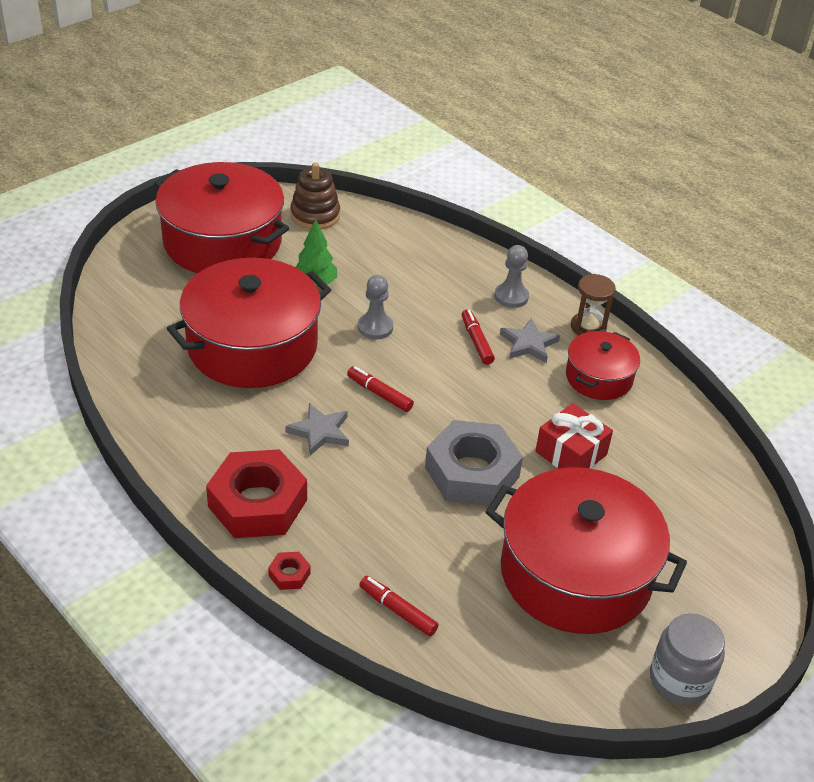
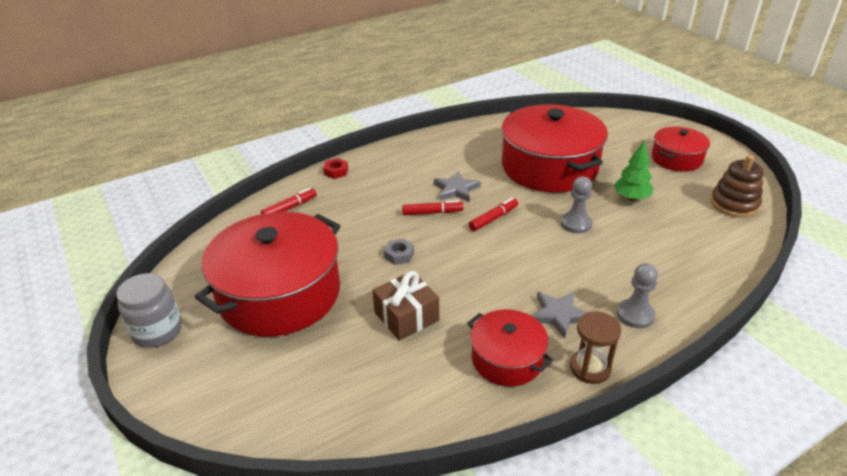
camera: 105 degrees right, 5 degrees down
(223, 242) = (676, 159): red pot -> red pot, size x0.52
(257, 503) = (396, 163): red nut -> none
(472, 472) = (399, 255): grey nut -> grey nut, size x0.40
(476, 341) = (560, 280): red marker -> red marker (432, 212)
(571, 453) = (406, 316): red gift -> brown gift

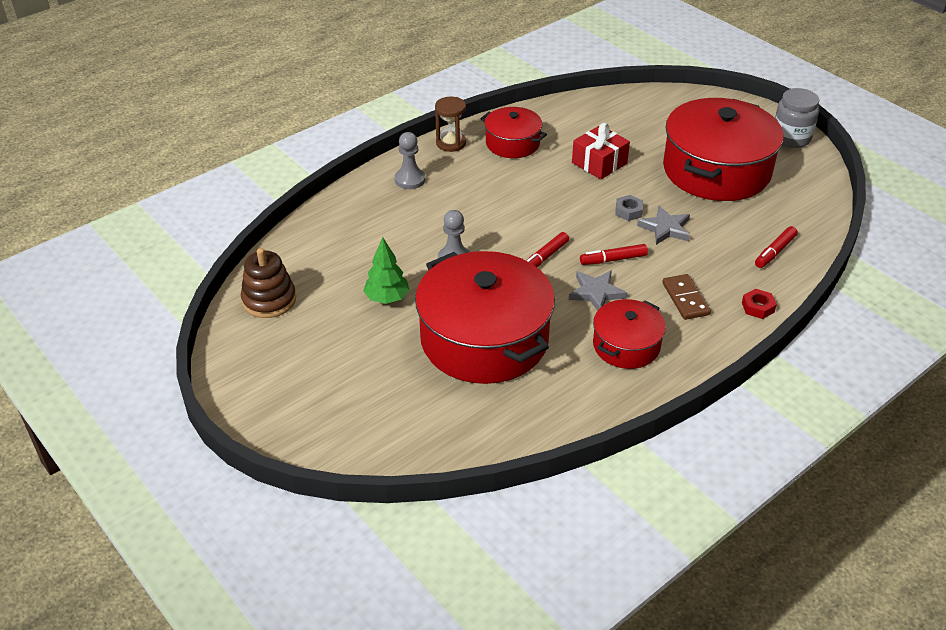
camera: 170 degrees right, 5 degrees up
(387, 180) = (685, 299): none -> brown domino
(406, 316) = (599, 163): brown gift -> red gift
(559, 315) = (473, 174): grey star -> grey star (665, 228)
(676, 159) = (310, 369): red pot -> red pot (626, 345)

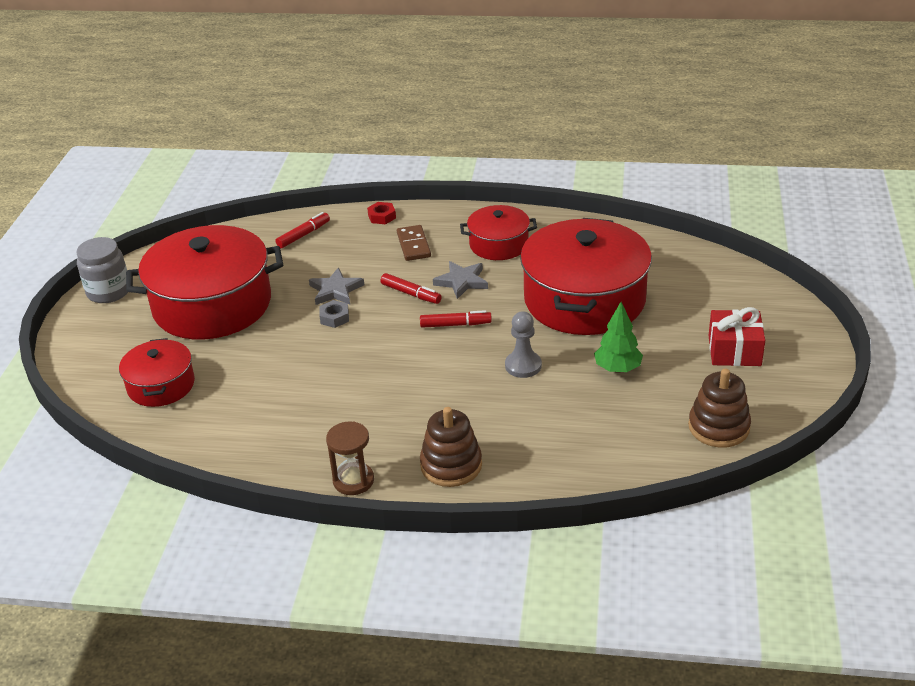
camera: 130 degrees left, 5 degrees down
(410, 180) = (451, 465): grey pawn -> brown stacking toy
(512, 143) = (303, 439): red pot -> red pot (161, 385)
(599, 163) = (276, 369): red gift -> red gift (734, 350)
(685, 299) = (414, 245): brown domino -> brown domino turned 45 degrees counterclockwise
(775, 252) = (303, 235): red marker -> red marker turned 45 degrees counterclockwise

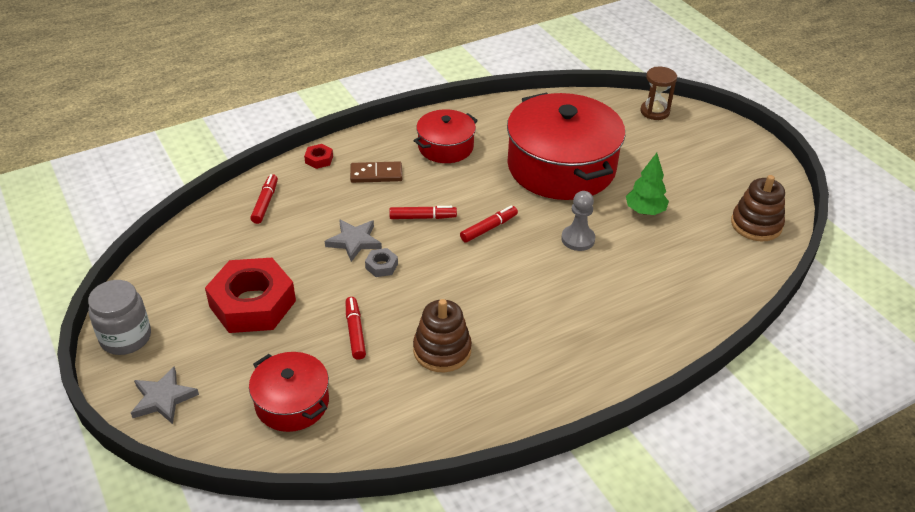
camera: 40 degrees left, 5 degrees up
(212, 305) = (252, 304): red pot -> red nut
(259, 357) = (355, 332): none -> red marker
(353, 480) = (561, 399): brown hourglass -> brown hourglass (654, 112)
(414, 245) = (376, 174): brown domino -> brown domino turned 45 degrees counterclockwise
(451, 465) = (619, 346): brown stacking toy -> brown stacking toy (442, 350)
(462, 281) = (452, 190): grey star -> grey star (163, 398)
(734, 350) = (702, 163): red gift -> none

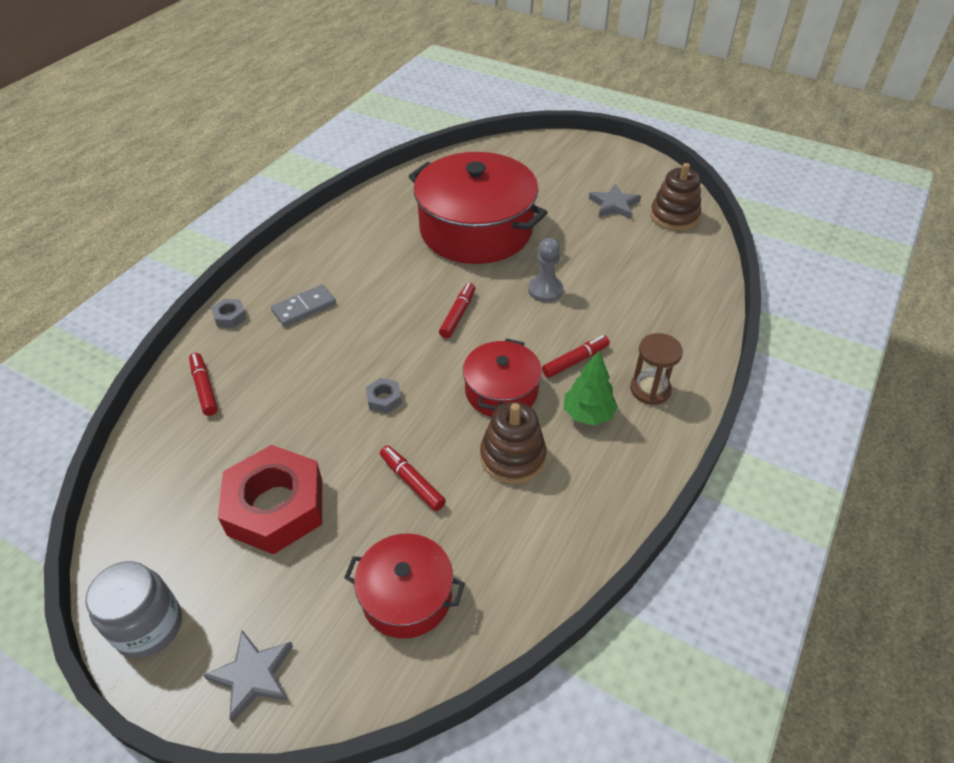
camera: 30 degrees left, 5 degrees up
(319, 159) = (230, 317): red nut -> grey nut
(354, 241) = (335, 386): grey star -> grey star (614, 205)
(376, 174) = (304, 307): brown domino -> grey domino
(422, 217) = (386, 331): red marker -> red marker (575, 361)
(445, 147) = (353, 253): red pot -> red pot (501, 391)
(645, 211) = (579, 241): green tree -> green tree (588, 414)
(654, 112) = (514, 151): brown hourglass -> brown hourglass (650, 389)

